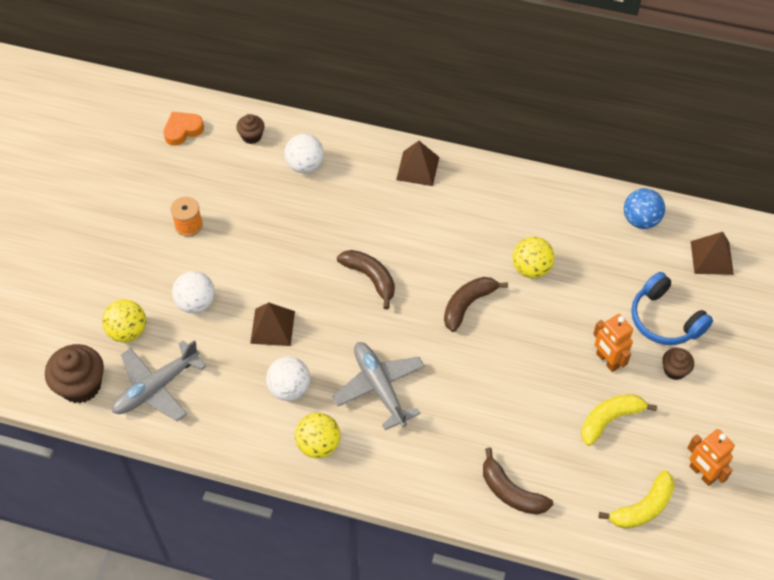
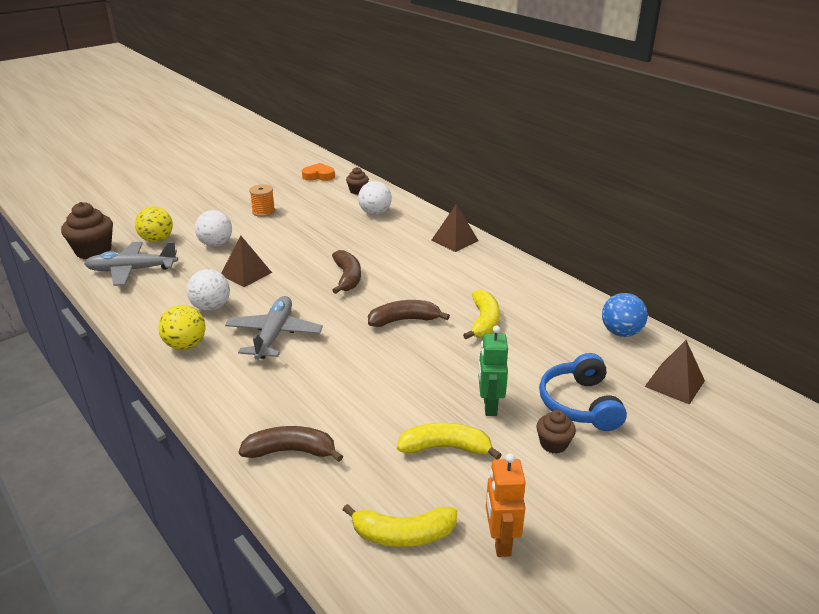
camera: 35 degrees right, 25 degrees down
(511, 492) = (291, 451): brown banana -> brown banana turned 105 degrees clockwise
(531, 268) = (484, 322): yellow ball -> yellow banana
(607, 360) = (489, 406): orange robot -> green robot

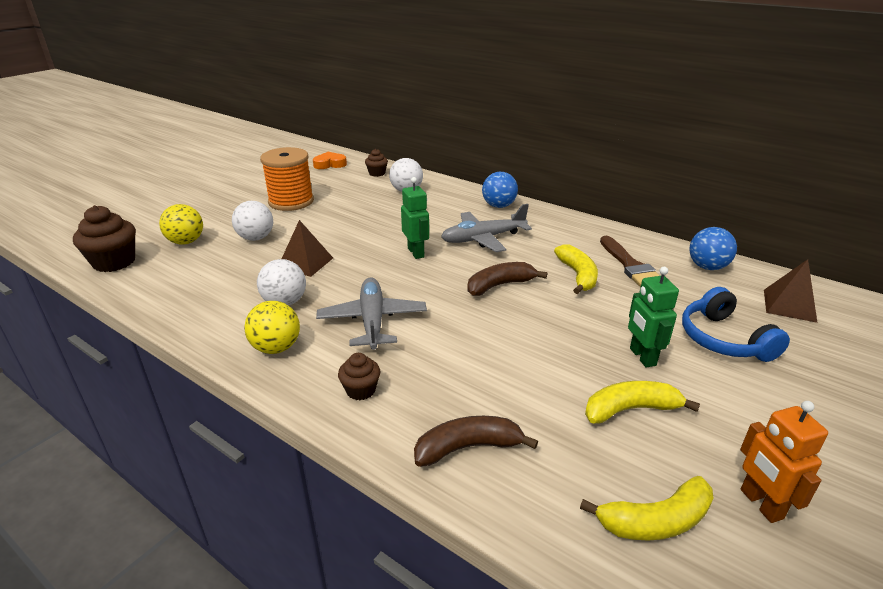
camera: 15 degrees left, 0 degrees up
(131, 270) = (170, 276): grey plane -> grey plane (483, 239)
(263, 211) = (291, 201): orange spool -> orange spool, size x1.86
(347, 277) = (416, 252): brown banana -> green robot
(454, 240) = (498, 206): brown pyramid -> blue ball
(543, 320) = (630, 266): none -> brown brush
(553, 444) = (730, 384): brown cupcake -> brown cupcake (361, 390)

